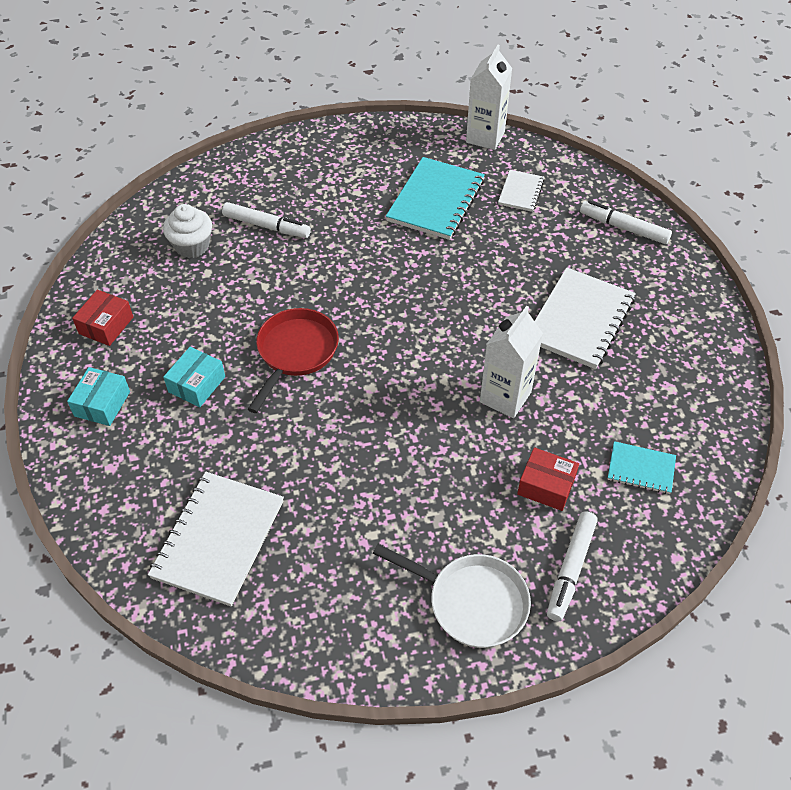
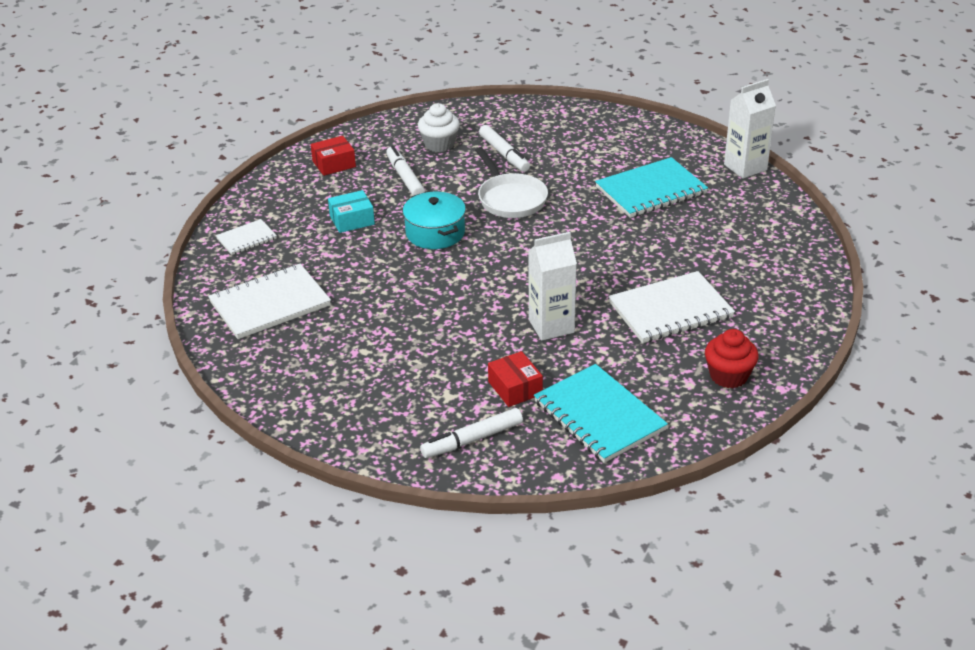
camera: 40 degrees right, 15 degrees down
(102, 404) = (284, 203): turquoise box -> none
(295, 353) = (435, 233): red pan -> turquoise pot
(471, 602) = (383, 418): white pan -> white pan (510, 198)
(520, 192) = (728, 213): white notebook -> white notebook (246, 238)
(623, 228) = (788, 272): white marker -> white marker (405, 178)
(641, 469) = (599, 416): turquoise notebook -> turquoise notebook, size x1.89
(689, 361) = (728, 376): none -> red cupcake

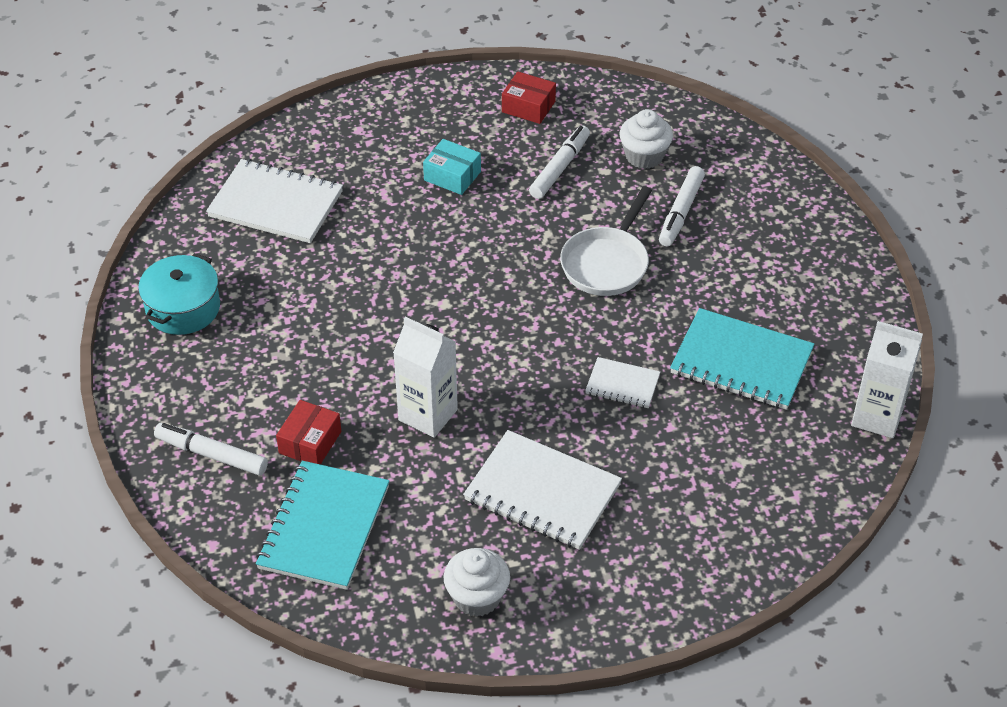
camera: 50 degrees right, 10 degrees up
(246, 238) = (353, 128): white notebook -> white notebook (622, 384)
(435, 233) = (492, 244): turquoise pot -> turquoise pot (183, 308)
(728, 376) = (477, 597): red cupcake -> white cupcake

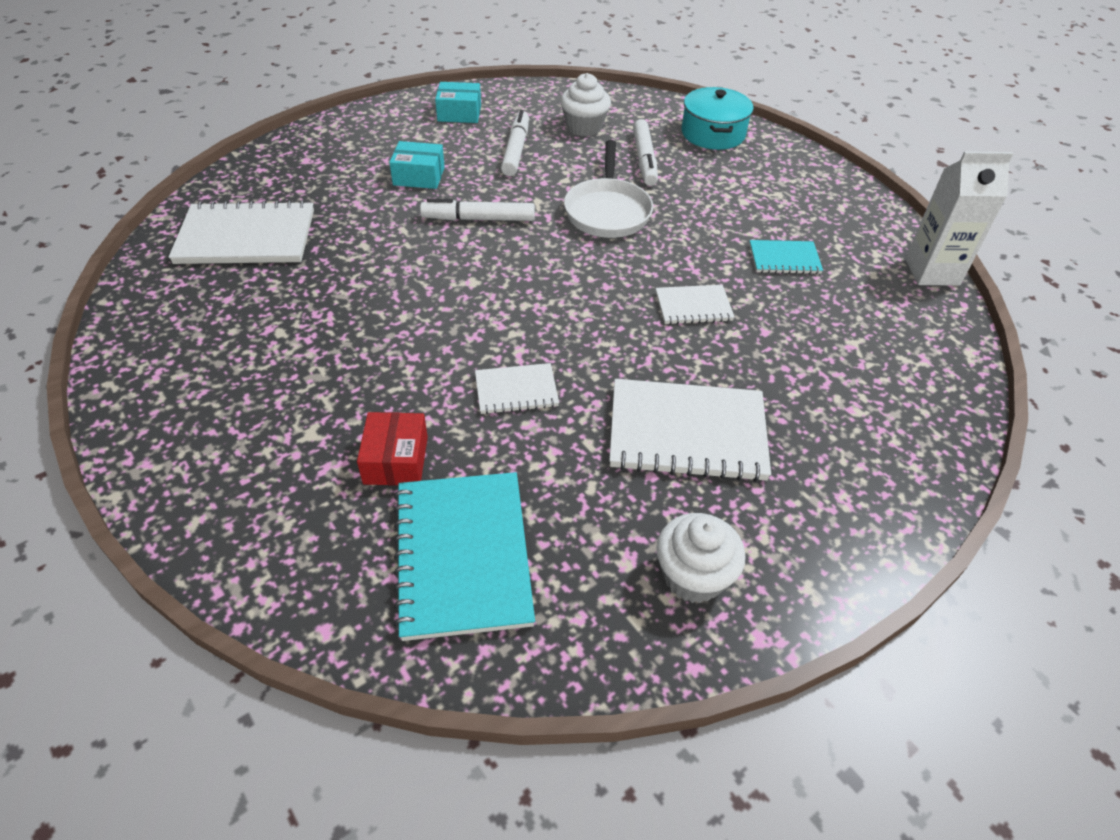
camera: 25 degrees left, 0 degrees up
(183, 308) = (175, 359): turquoise pot -> turquoise pot (713, 134)
(211, 455) = (276, 513): white marker -> white marker (478, 219)
(428, 415) = (516, 390): white carton -> white notebook
(528, 107) = (459, 113): red box -> turquoise box
(741, 362) = (784, 259): turquoise notebook -> turquoise notebook, size x0.53

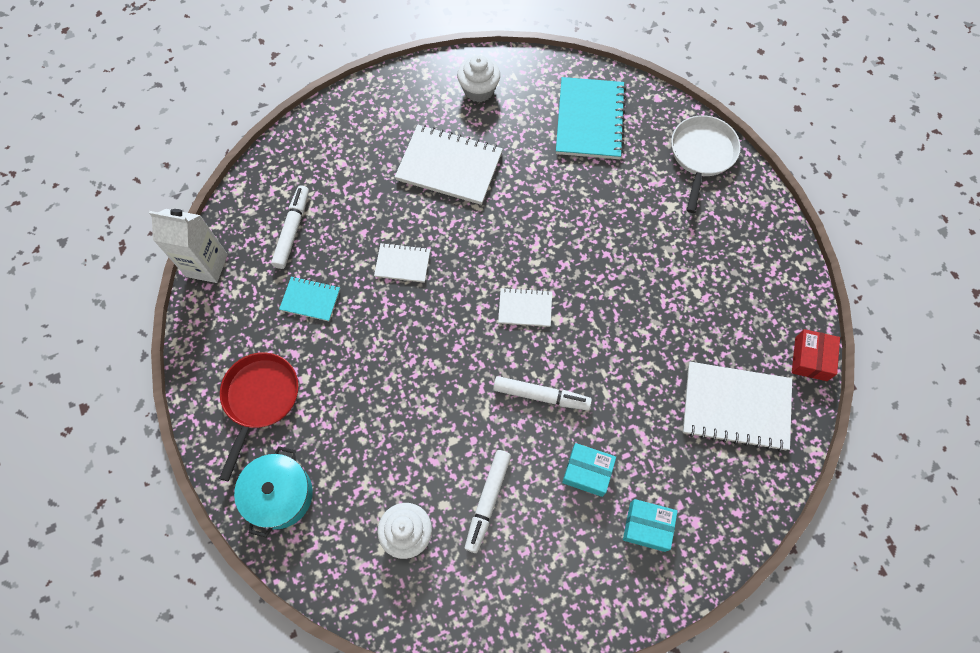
camera: 165 degrees left, 20 degrees up
(396, 460) = (621, 179): red box -> red box (811, 359)
(459, 113) = (534, 589): turquoise box -> turquoise box (647, 527)
(516, 390) = (543, 214): white notebook -> white notebook (525, 308)
(607, 211) = (428, 386): white pan -> white pan (701, 155)
(644, 159) = (367, 460): white marker -> white marker (292, 230)
(777, 182) = (260, 399): none -> red pan

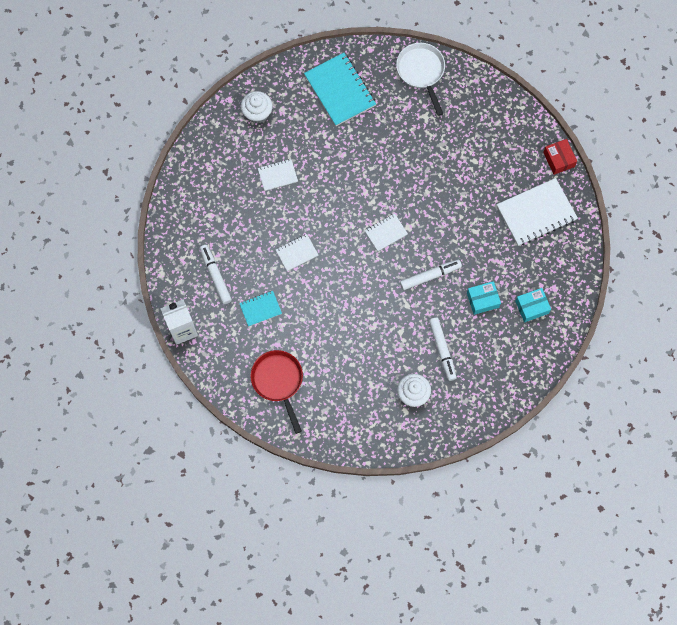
camera: 35 degrees left, 5 degrees up
(279, 495) = (331, 422): turquoise pot -> none
(449, 166) = (277, 175): white notebook -> white notebook, size x0.53

